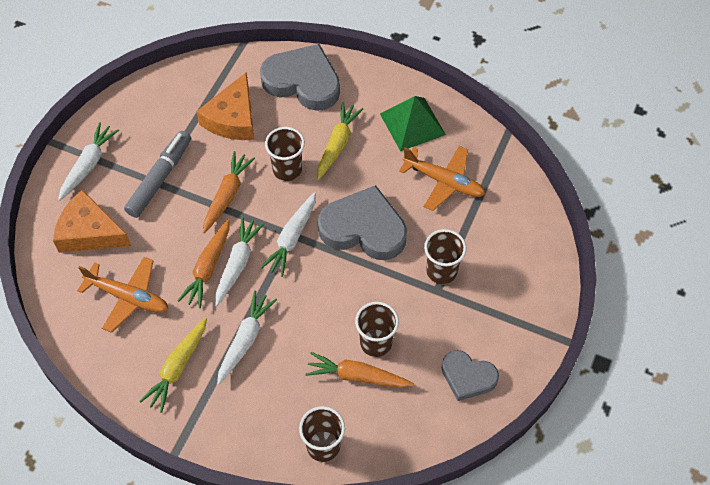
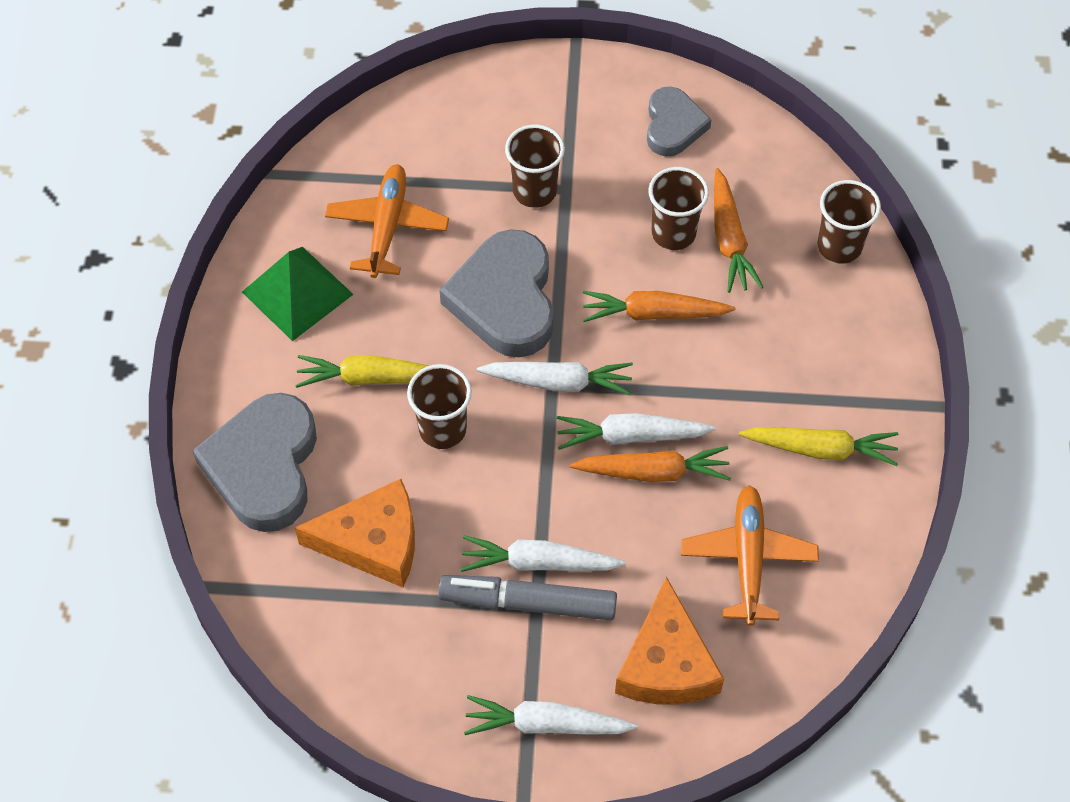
camera: 110 degrees left, 0 degrees up
(227, 195) = (520, 494): orange carrot -> orange carrot (653, 313)
(245, 340) = (741, 383): white carrot -> white carrot (538, 563)

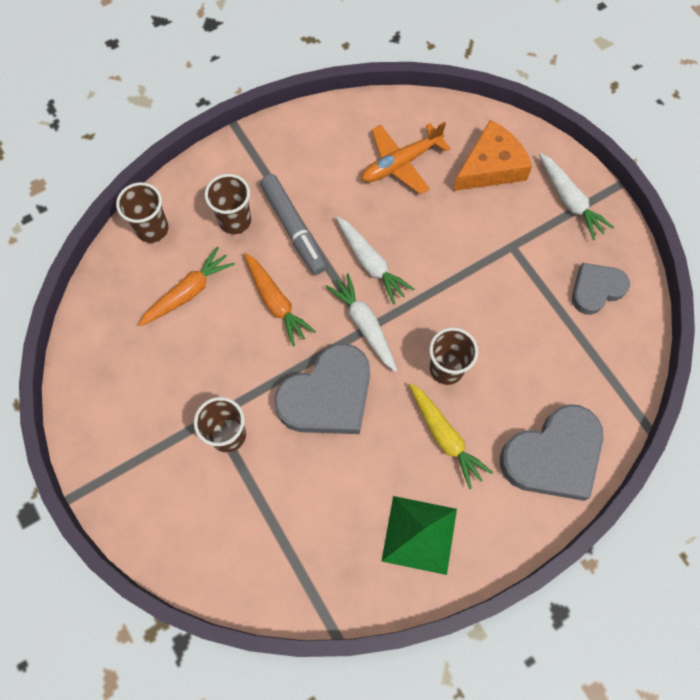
camera: 125 degrees left, 10 degrees up
(373, 542) = (546, 356): orange cheese -> none
(387, 227) = (324, 513): orange plane -> none
(528, 603) = (513, 251): grey marker -> grey marker (294, 228)
(538, 563) = (486, 261): white carrot -> none
(653, 472) = (385, 238): orange carrot -> none
(673, 126) = (112, 381): grey heart -> grey heart (596, 289)
(673, 233) = (205, 327): brown cup -> brown cup (235, 221)
(820, 449) = (306, 165): yellow carrot -> none

